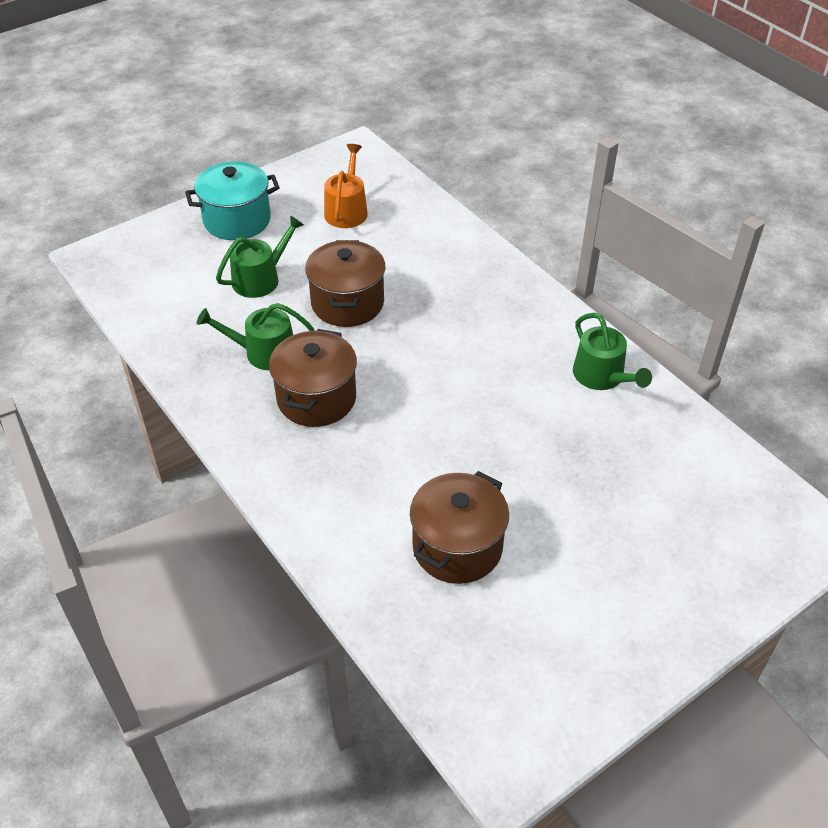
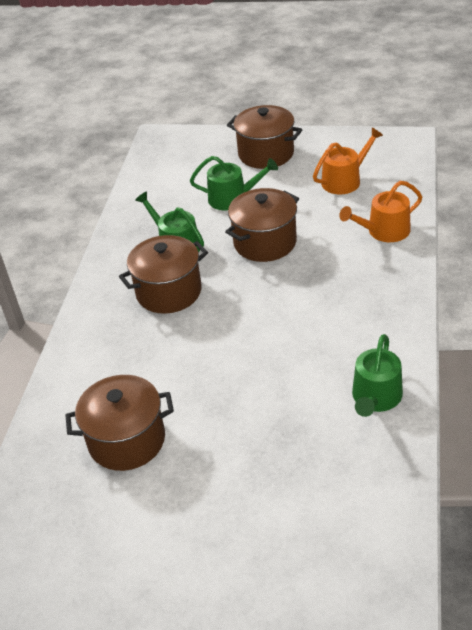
camera: 50 degrees right, 5 degrees down
(237, 220) = (266, 154): turquoise pot -> brown pot
(438, 238) = (384, 231): none -> orange watering can

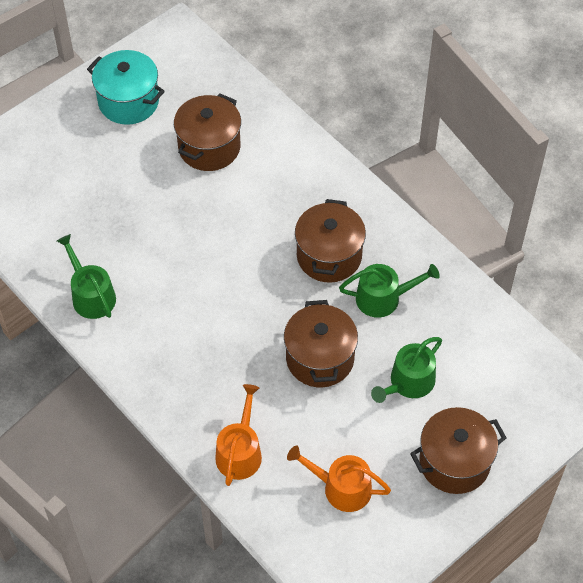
camera: 125 degrees right, 15 degrees up
(126, 553) = (128, 101): none -> turquoise pot
(345, 180) = (341, 488): orange watering can -> orange watering can turned 105 degrees clockwise

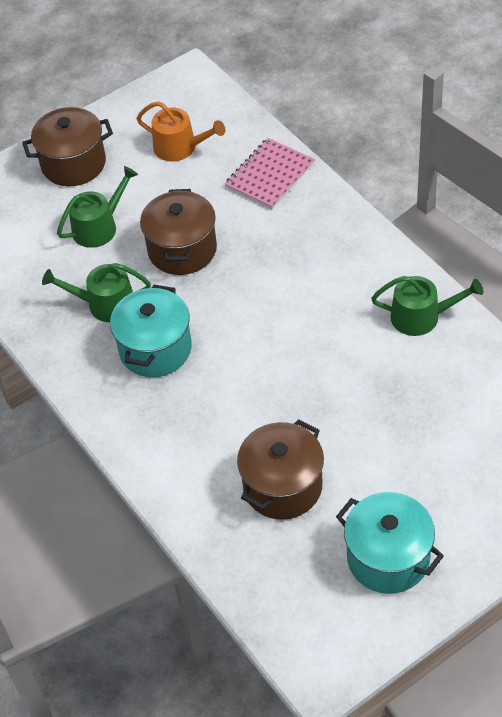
camera: 170 degrees left, 5 degrees down
(91, 295) = (421, 316): green watering can -> green watering can turned 60 degrees counterclockwise
(240, 452) = (269, 175): orange watering can -> pink notebook
(329, 256) = (155, 349): brown pot -> turquoise pot

